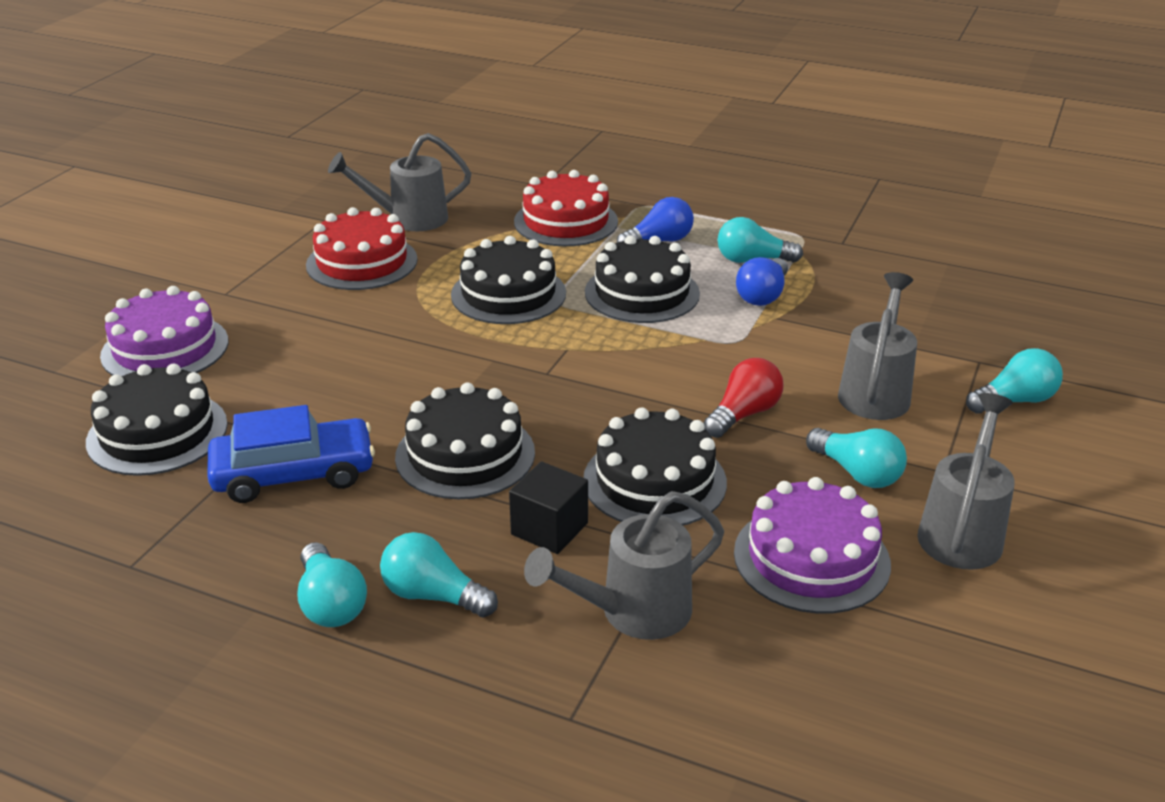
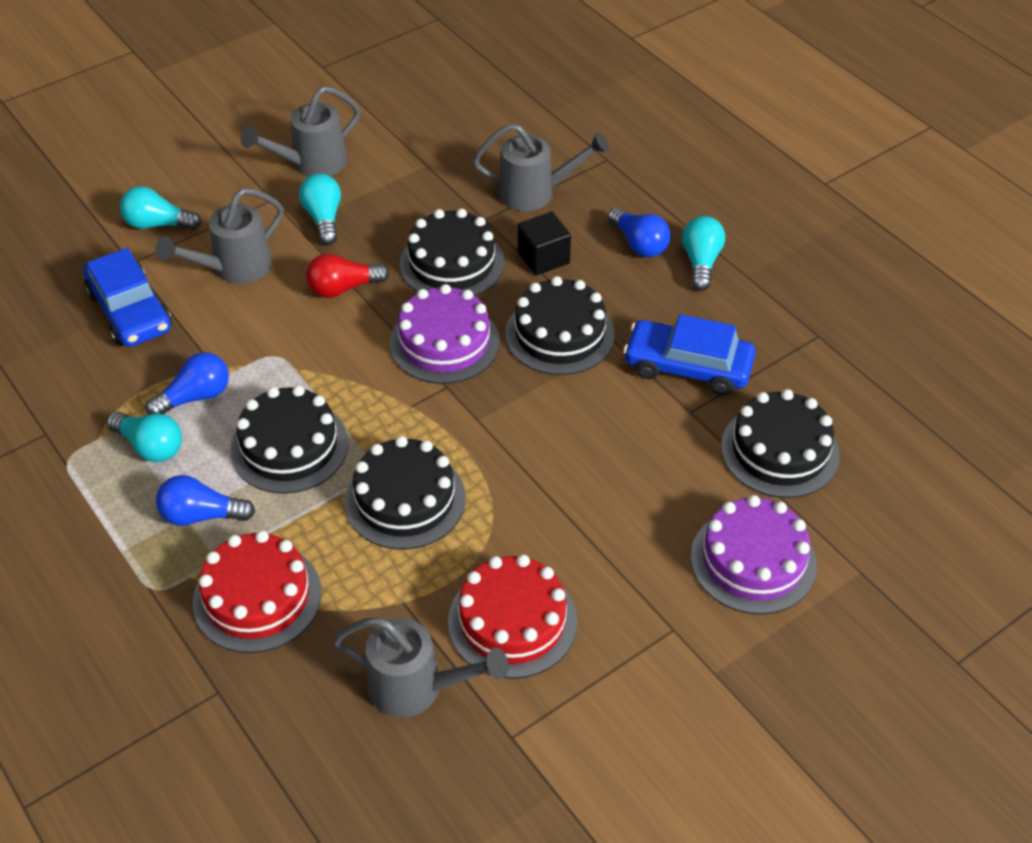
camera: 150 degrees left, 15 degrees up
(433, 596) = (639, 244): turquoise light bulb -> blue light bulb
(811, 558) = (411, 183): purple cake -> purple cake (444, 342)
(913, 327) = (130, 311): none -> blue car

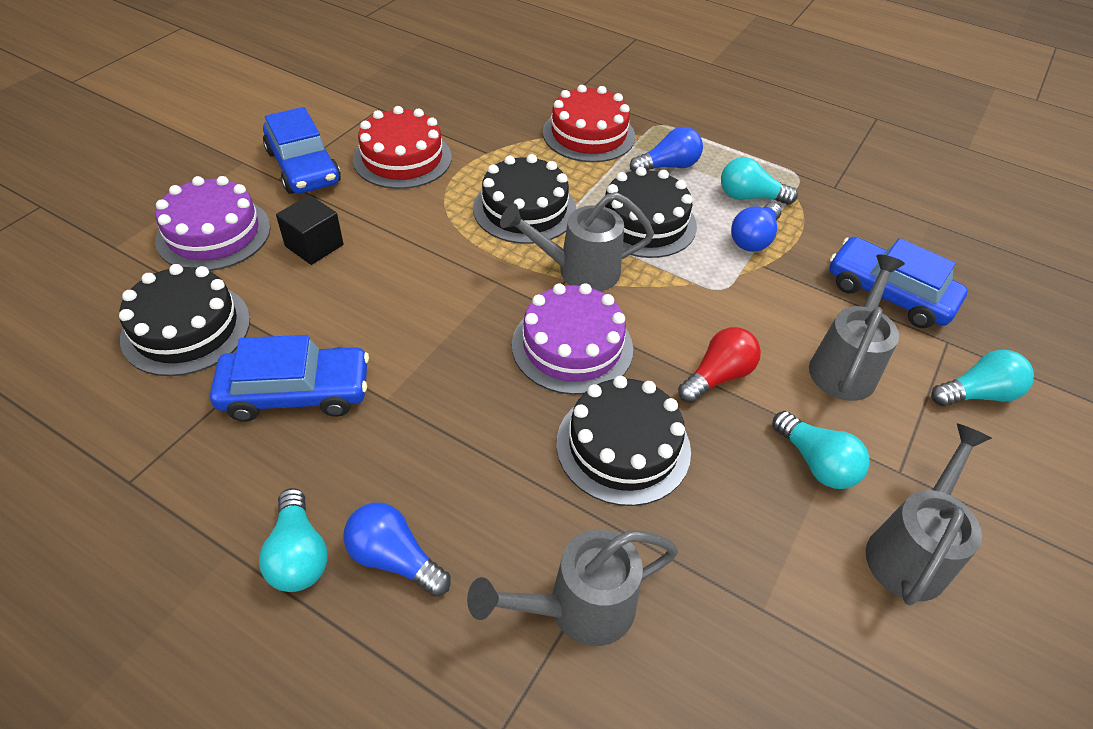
camera: 155 degrees right, 0 degrees up
(416, 688) = (452, 116): grey watering can -> grey watering can (579, 271)
(543, 257) = (516, 491): black cube -> black cube (314, 245)
(559, 334) = (454, 390): black cake -> none
(639, 641) = (303, 167): none -> blue car

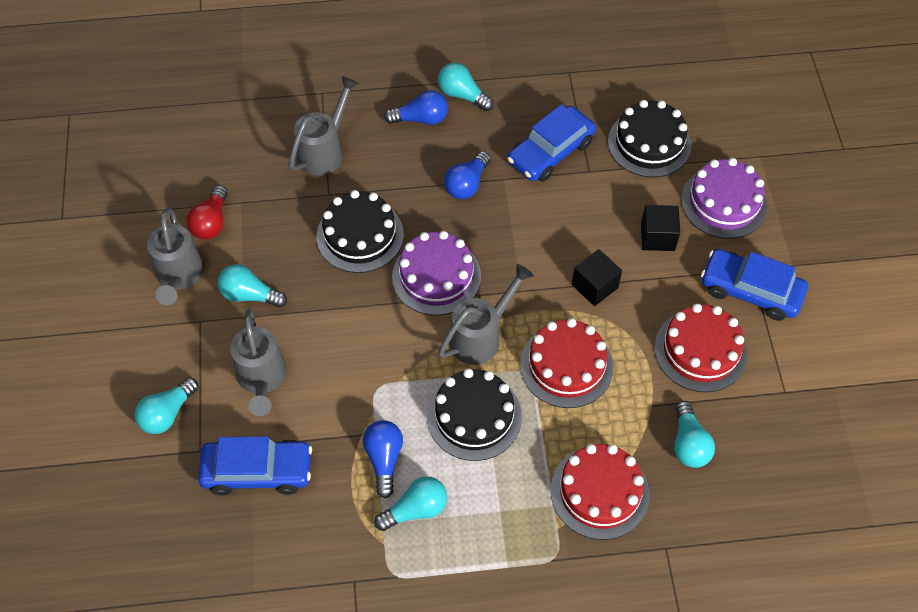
camera: 145 degrees right, 10 degrees up
(425, 245) = (594, 286): none -> black cube
(489, 122) = (688, 443): none -> turquoise light bulb
(524, 209) = (566, 365): black cake -> red cake
(668, 166) = (505, 499): blue light bulb -> blue light bulb (467, 184)
(717, 376) = (337, 315): red light bulb -> red light bulb (211, 222)

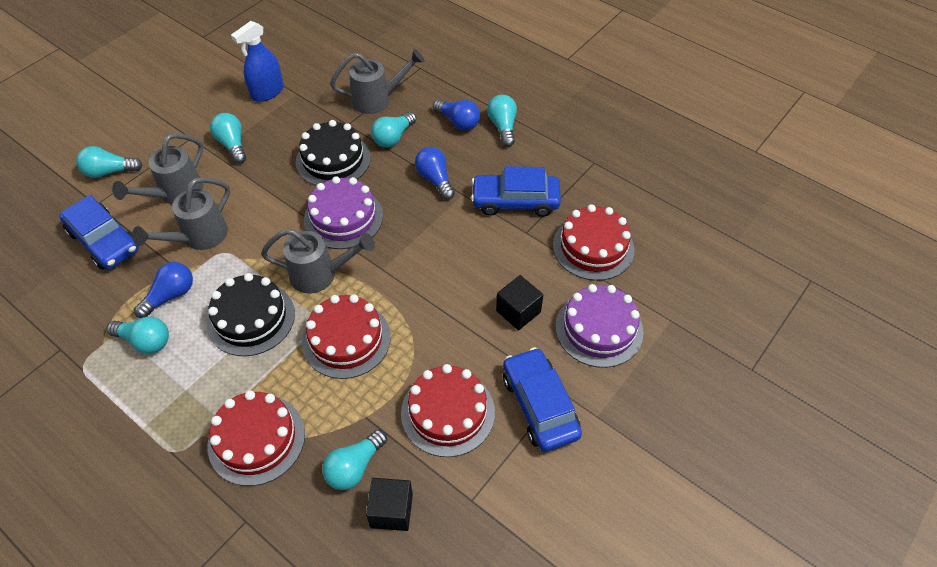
camera: 45 degrees right, 5 degrees down
(179, 276) = (213, 107): grey watering can -> grey watering can (199, 237)
(211, 222) = (267, 92): red light bulb -> blue spray bottle
(385, 175) = (393, 137): none -> turquoise light bulb
(467, 184) = (435, 179): blue light bulb -> blue light bulb turned 75 degrees clockwise
(594, 286) = (432, 306): black cube -> black cube (391, 510)
(649, 143) = (593, 247): black cake -> red cake

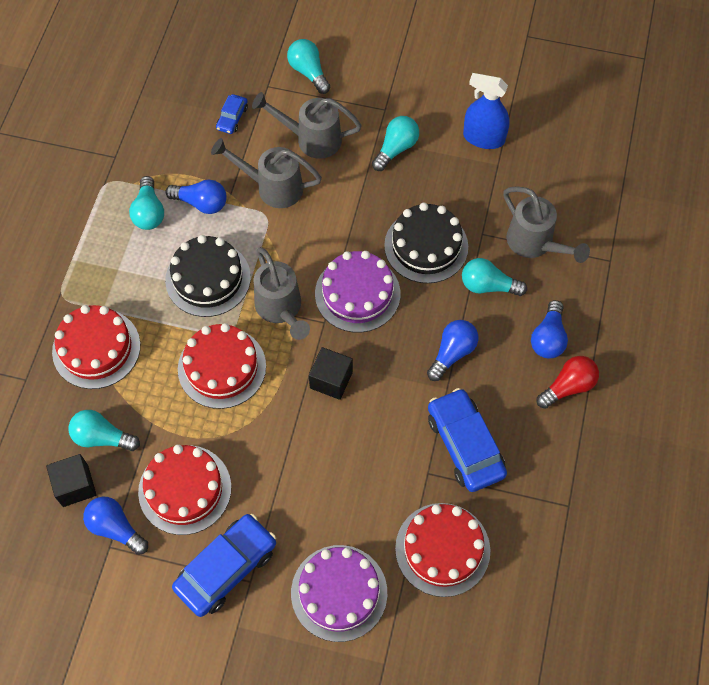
camera: 65 degrees right, 10 degrees up
(104, 241) = (232, 118): blue car -> blue car, size x0.49
(455, 487) = (116, 528): none -> blue light bulb
(503, 127) = (568, 387): turquoise light bulb -> red light bulb
(518, 311) = (323, 506): black cube -> black cube (331, 380)

